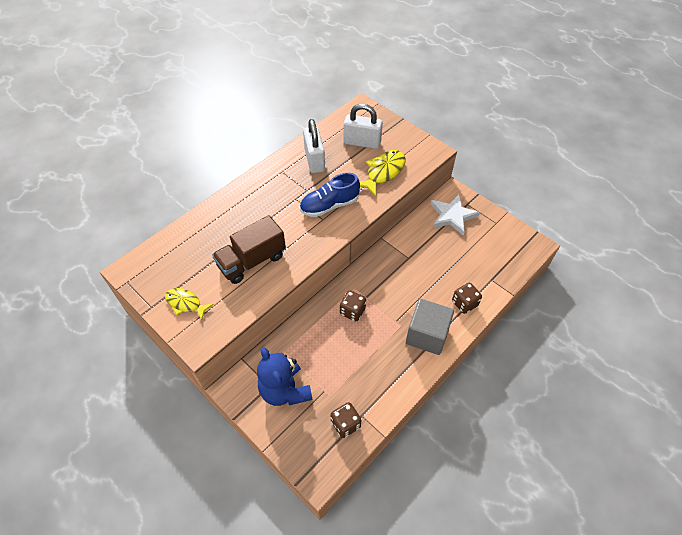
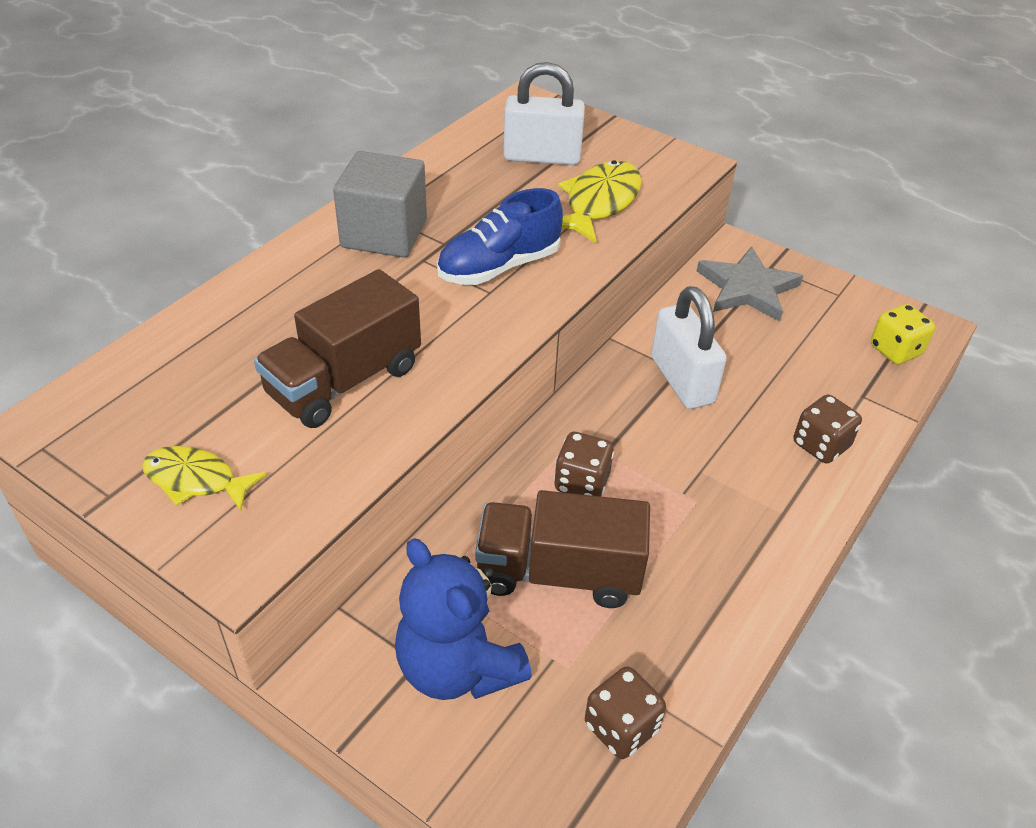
camera: 10 degrees left, 10 degrees down
(314, 160) = (449, 191): white padlock -> white padlock (682, 380)
(334, 353) = (559, 572): none -> brown truck
(427, 335) = (758, 514): grey cube -> grey cube (384, 234)
(452, 216) = (747, 288): white star -> grey star
(514, 256) = (895, 350): none -> yellow dice

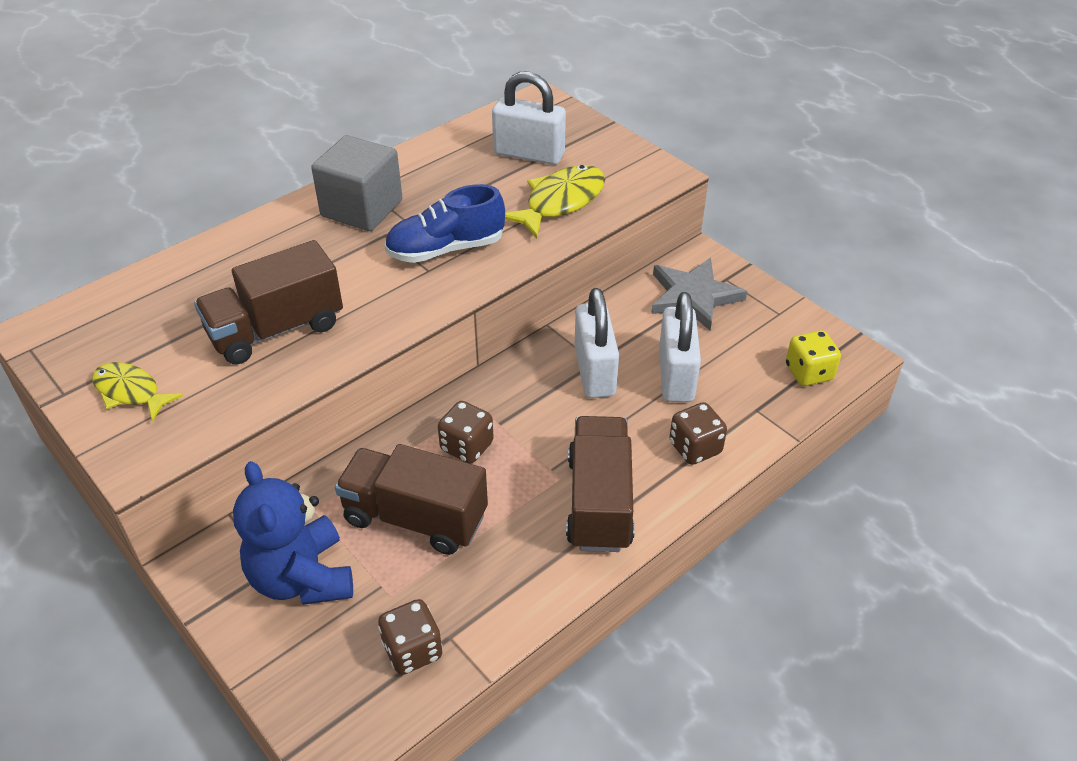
camera: 15 degrees right, 0 degrees up
(749, 520) = (599, 502): none -> brown truck
(767, 372) = (676, 376): none -> white padlock

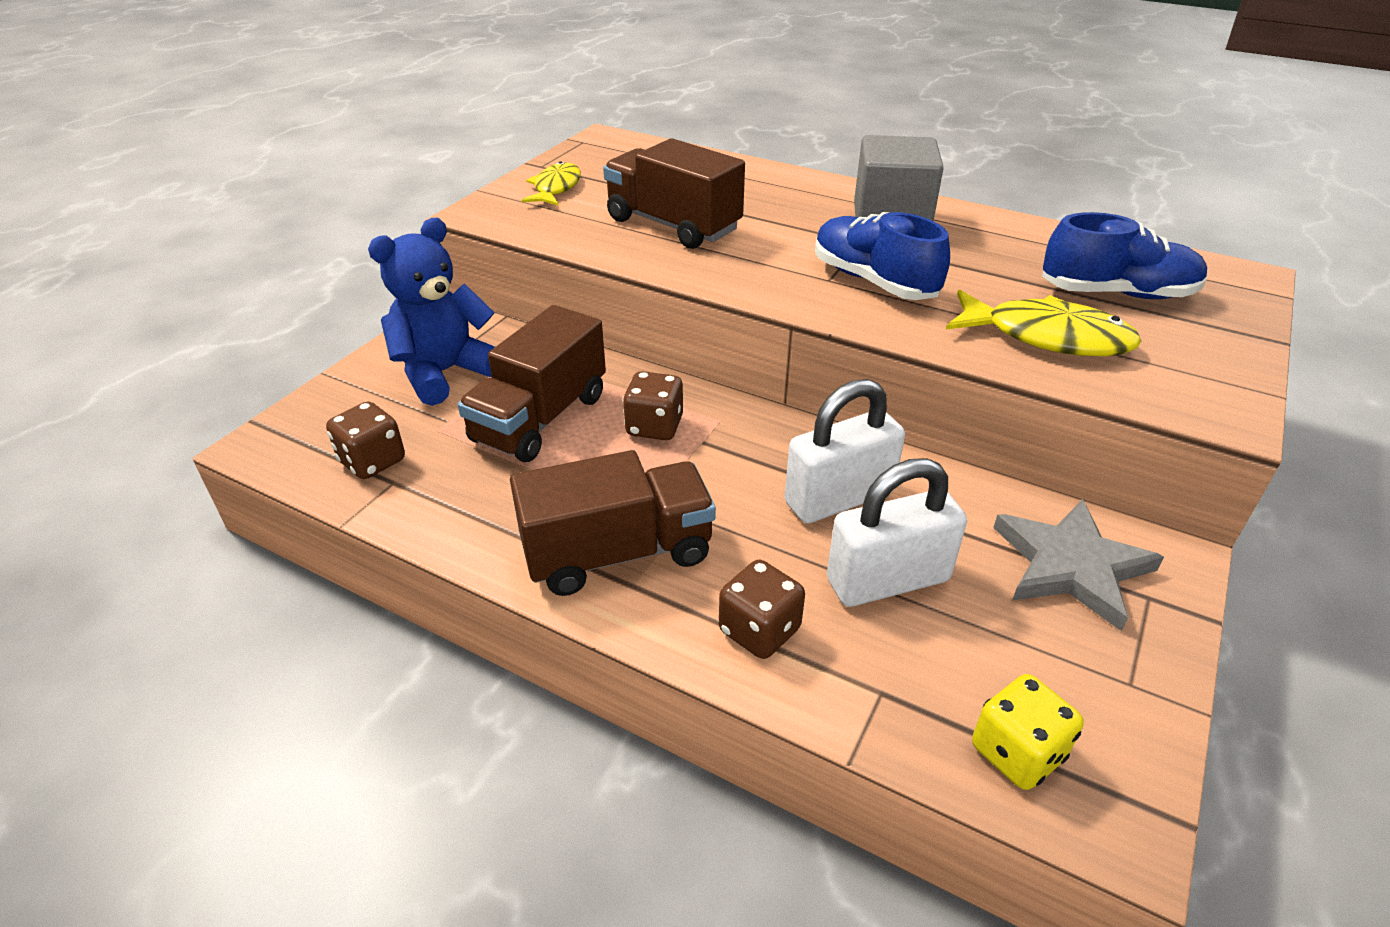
camera: 70 degrees right, 5 degrees down
(415, 518) = (540, 418): brown truck -> brown truck turned 150 degrees counterclockwise
(529, 154) = (1116, 293): white padlock -> blue shoe

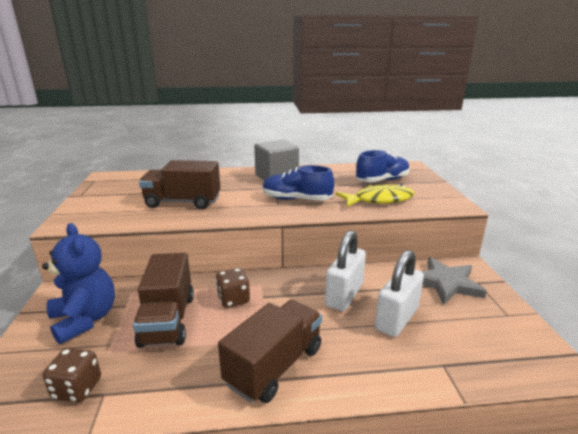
camera: 35 degrees left, 15 degrees down
(445, 373) = (85, 319): blue teddy bear -> blue teddy bear turned 135 degrees clockwise
(556, 188) = (100, 202): yellow fish -> none
(759, 630) = (373, 366): brown dice -> none
(1017, 752) = (508, 360): yellow dice -> none

